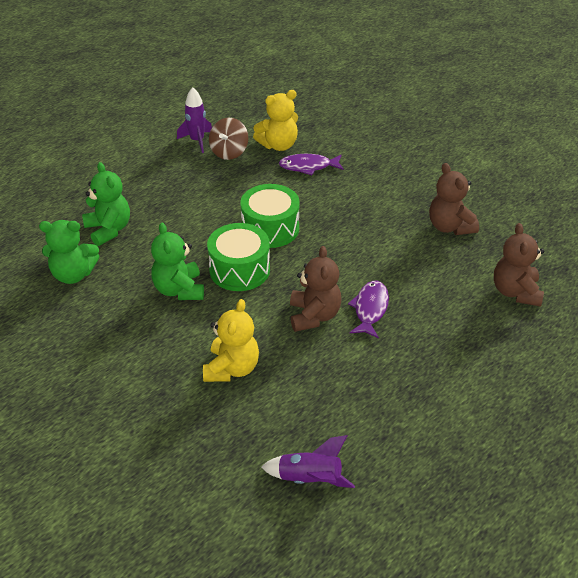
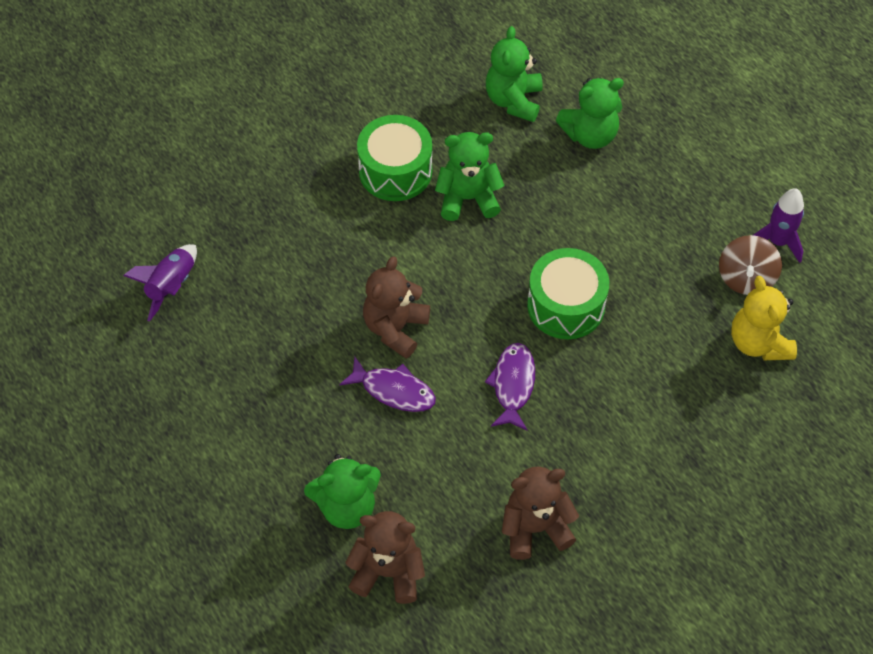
camera: 100 degrees right, 15 degrees up
(229, 152) = (746, 278): brown spinning top -> brown spinning top turned 105 degrees counterclockwise
(232, 368) = (333, 237): yellow teddy bear -> none
(239, 270) = (491, 262): green drum -> green drum (395, 171)
(308, 166) = (700, 373): purple fish -> purple fish (513, 385)
(314, 316) = (395, 328): brown teddy bear -> brown teddy bear turned 105 degrees clockwise
(476, 321) = (347, 506): none -> green teddy bear

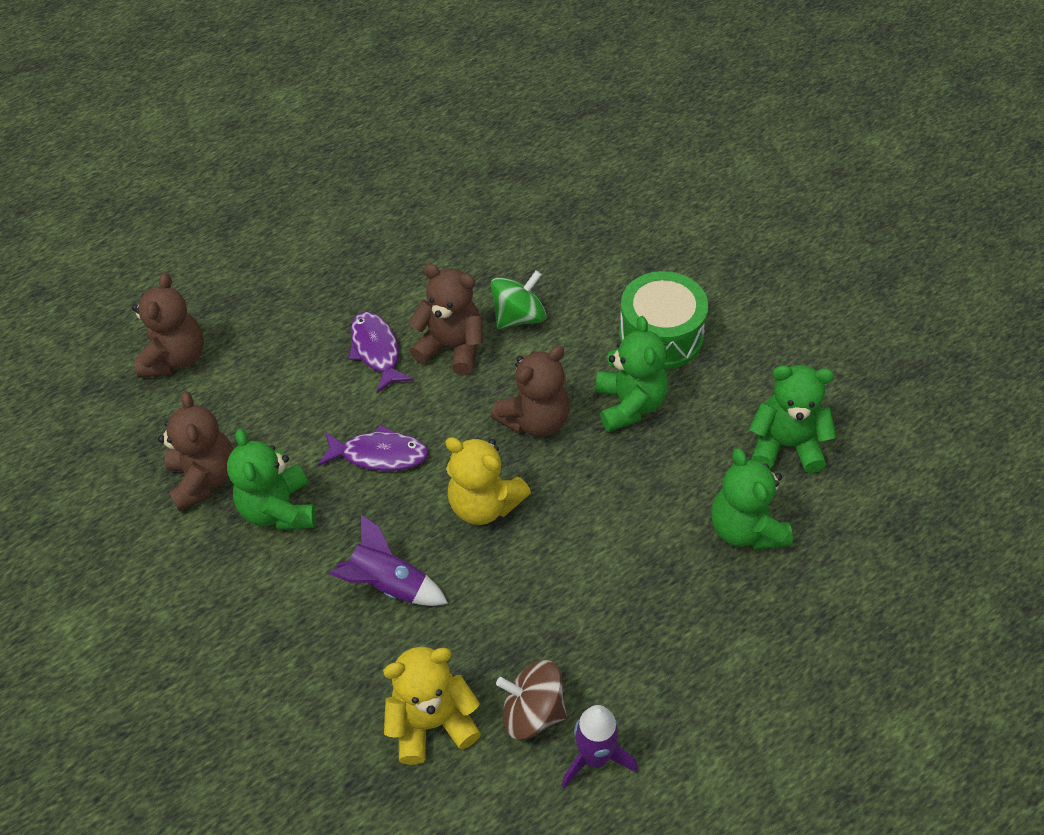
camera: 90 degrees right, 5 degrees down
(171, 286) = (499, 175): purple rocket -> purple rocket (388, 584)
(347, 506) = (249, 322): green teddy bear -> green teddy bear (279, 509)
(363, 275) = (519, 317): none -> green spinning top
(393, 390) = (376, 351): purple fish -> purple fish turned 135 degrees clockwise
(481, 266) = (535, 420): none -> brown teddy bear
(566, 305) = (484, 504): green drum -> yellow teddy bear

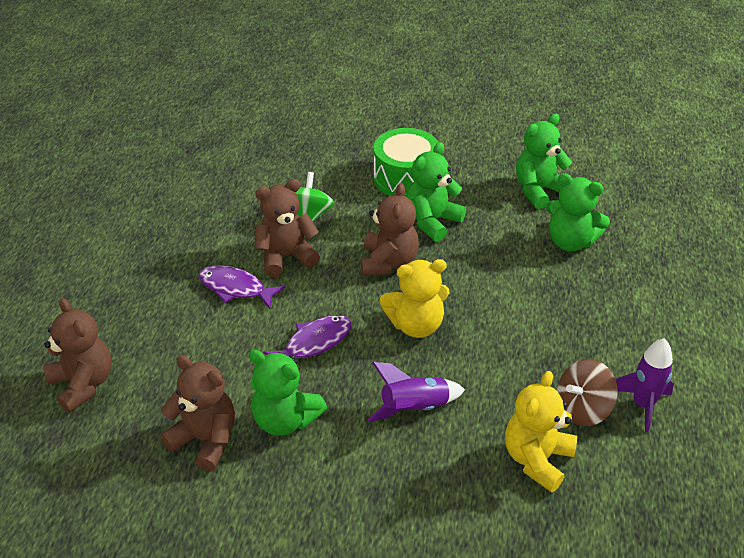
camera: 45 degrees left, 10 degrees down
(629, 404) = (432, 221): green teddy bear -> green teddy bear turned 90 degrees counterclockwise

